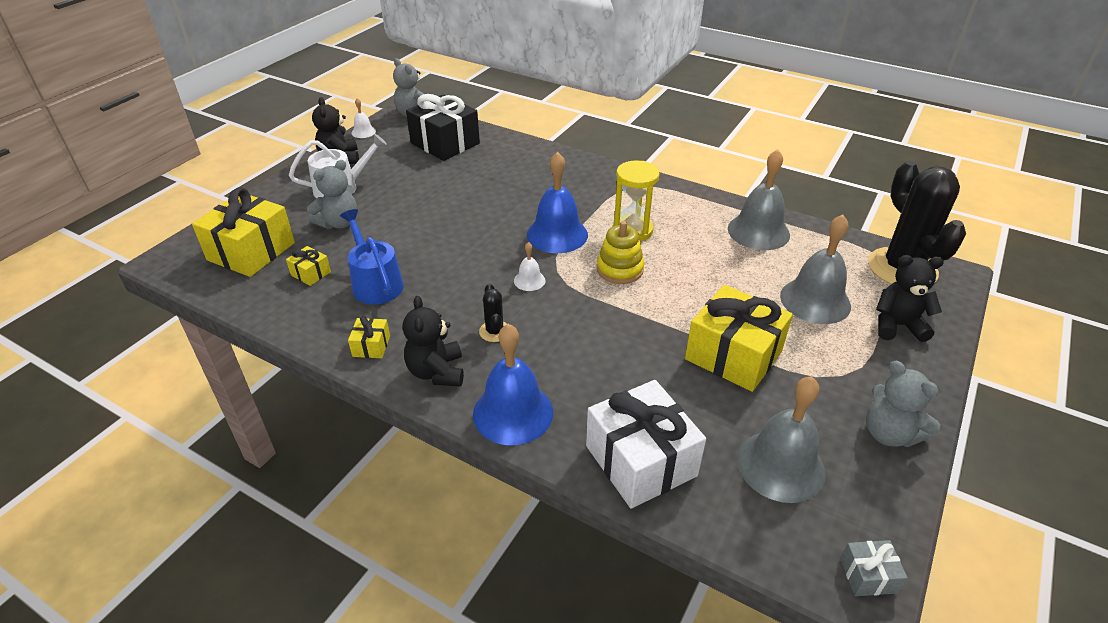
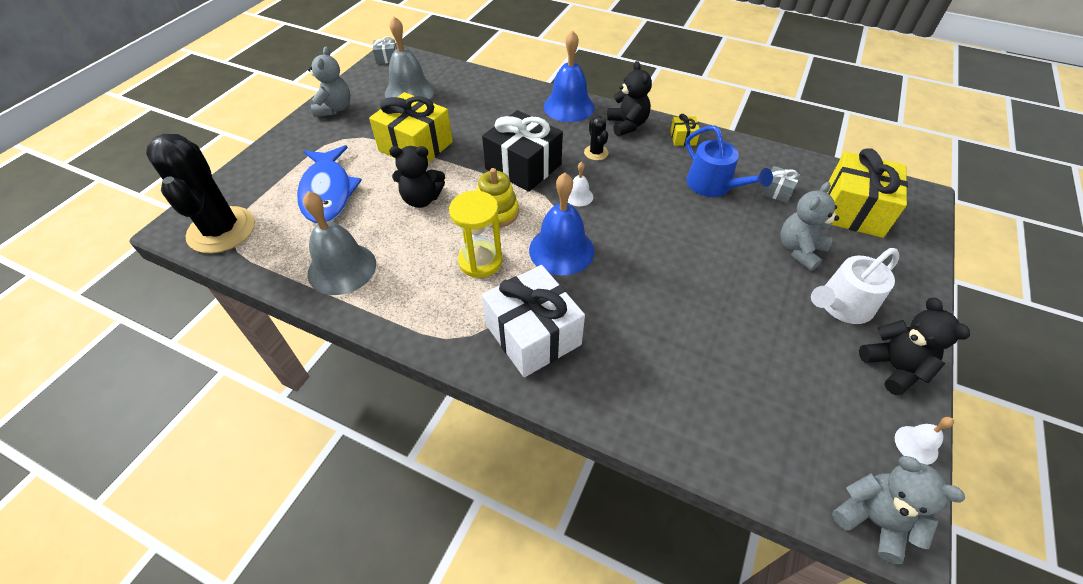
camera: 175 degrees right, 10 degrees up
(311, 273) = (777, 191): yellow gift -> grey gift
(445, 143) = (765, 420): black gift -> black gift (523, 166)
(640, 461) = (490, 90): white gift -> white gift (533, 335)
(815, 300) = (328, 192): grey bell -> blue fish
(889, 434) = (334, 109): grey teddy bear -> grey teddy bear turned 45 degrees clockwise
(897, 325) = (273, 175): black teddy bear -> black teddy bear (421, 199)

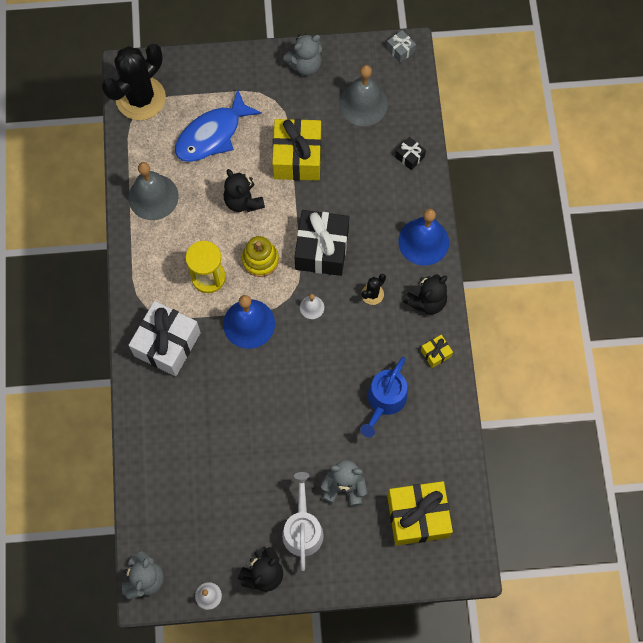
camera: 60 degrees right, 20 degrees up
(484, 86) = (409, 157): none -> black gift
(777, 191) = (407, 451): grey gift -> none
(842, 305) = (302, 529): white watering can -> white watering can turned 60 degrees clockwise

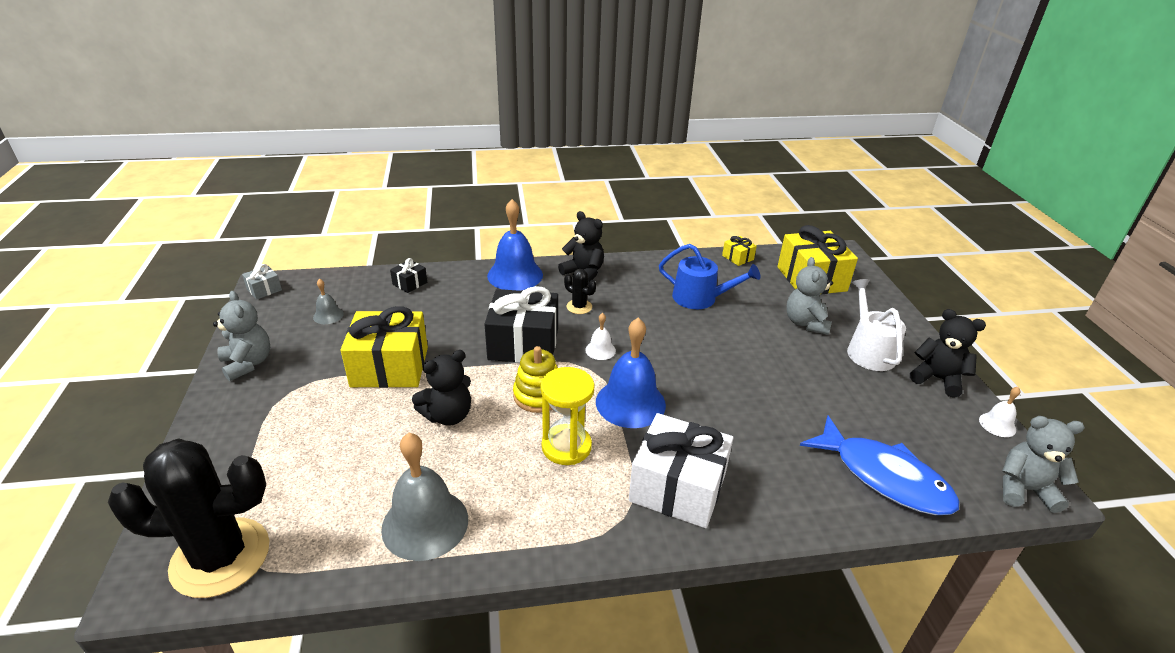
camera: 95 degrees left, 35 degrees down
(140, 98) = (220, 557): black cactus -> black cactus turned 45 degrees counterclockwise
(212, 135) = (328, 454): blue fish -> blue fish (884, 477)
(302, 529) = (869, 351): white watering can -> white watering can turned 90 degrees clockwise
(363, 104) = (328, 315): grey bell -> grey bell, size x0.48
(436, 353) = (640, 268): yellow gift -> yellow gift (737, 257)

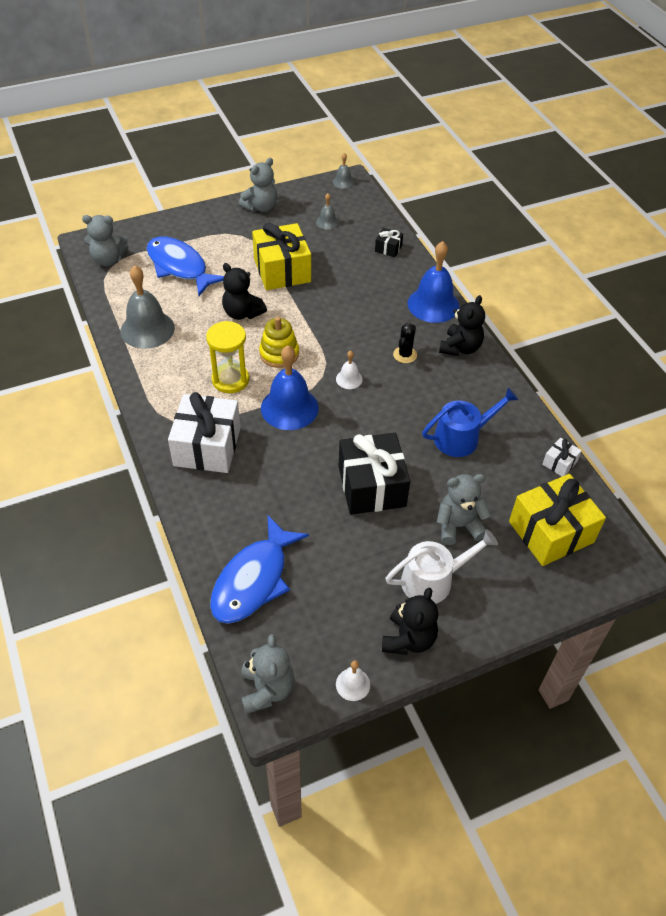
camera: 75 degrees right, 15 degrees up
(220, 557) = (108, 260): black cactus -> grey teddy bear
(264, 290) = (343, 182): grey gift -> grey bell
(309, 466) = (179, 267): none -> blue fish
(523, 344) = (338, 332): black gift -> black gift (372, 486)
(700, 298) = (461, 437): blue watering can -> blue watering can turned 120 degrees counterclockwise
(737, 257) = (559, 463): yellow gift -> white gift

